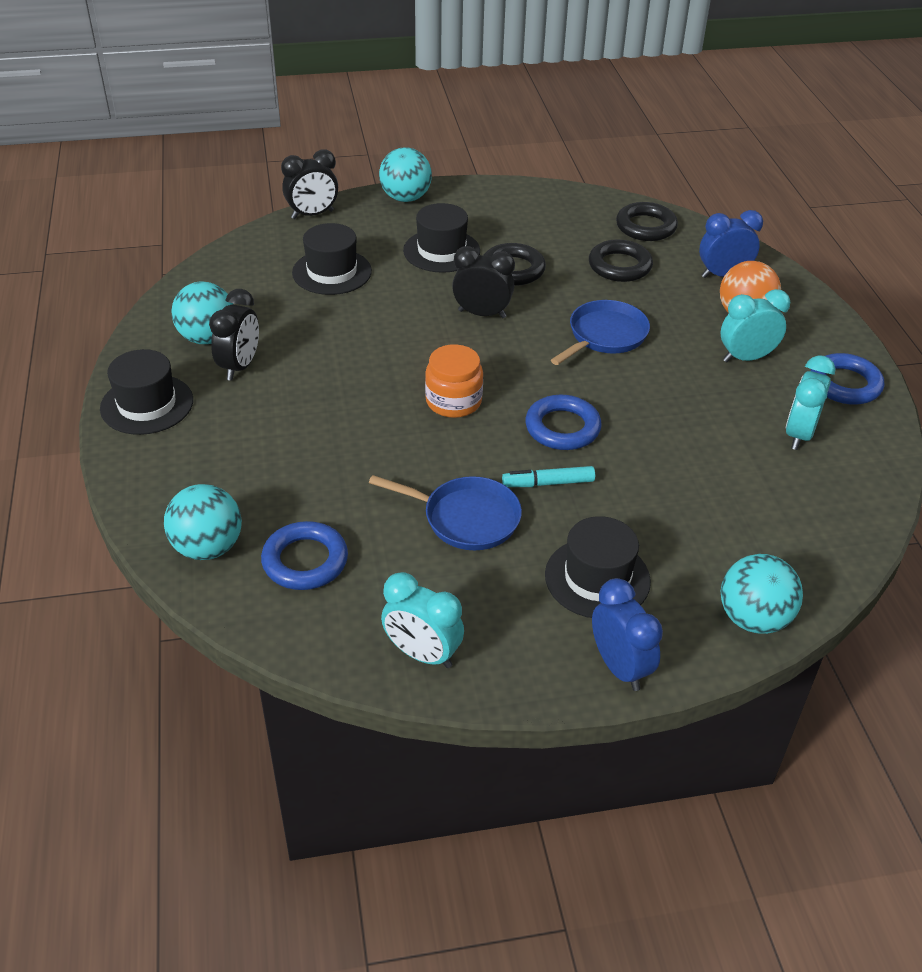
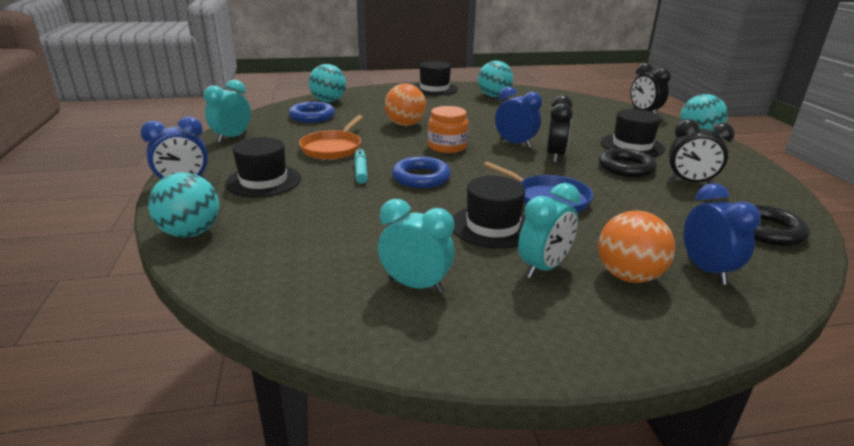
camera: 90 degrees right, 15 degrees down
(239, 366) = (470, 102): black clock -> black clock (689, 182)
(332, 272) = (578, 118): black hat -> black hat (492, 226)
(355, 442) = (405, 124): none -> orange ball
(440, 340) = (515, 144): none -> blue clock
(466, 518) = (333, 148): blue pan -> orange pan
(619, 266) = (671, 212): black ring -> none
(746, 358) = (543, 268): turquoise clock -> turquoise clock turned 60 degrees clockwise
(845, 384) = (515, 335): blue ring -> none

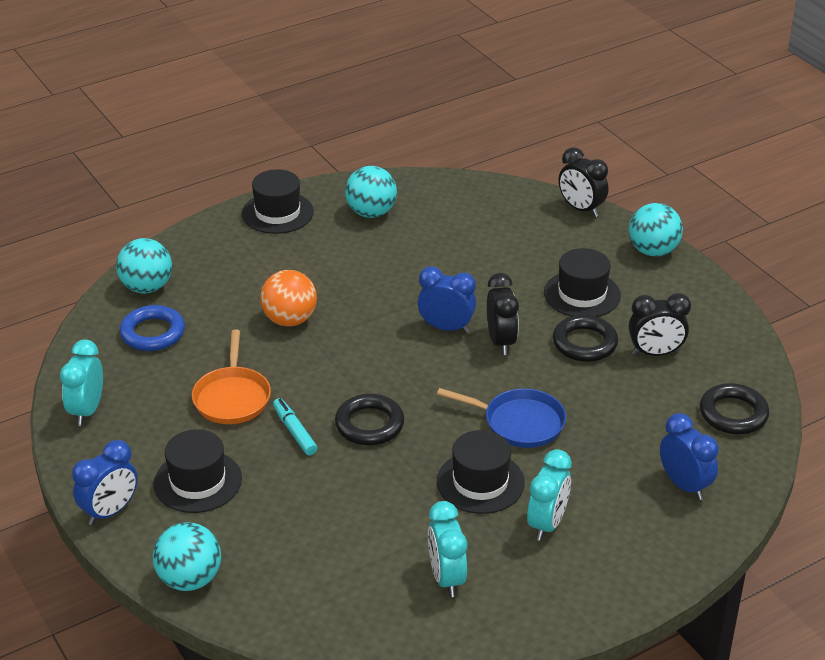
camera: 20 degrees left, 10 degrees up
(415, 285) = (446, 578): turquoise clock -> turquoise clock turned 105 degrees counterclockwise
(421, 177) = (369, 424): blue ring -> black ring
(447, 147) = (368, 356): orange jar -> none
(628, 276) = (621, 512): orange ball -> none

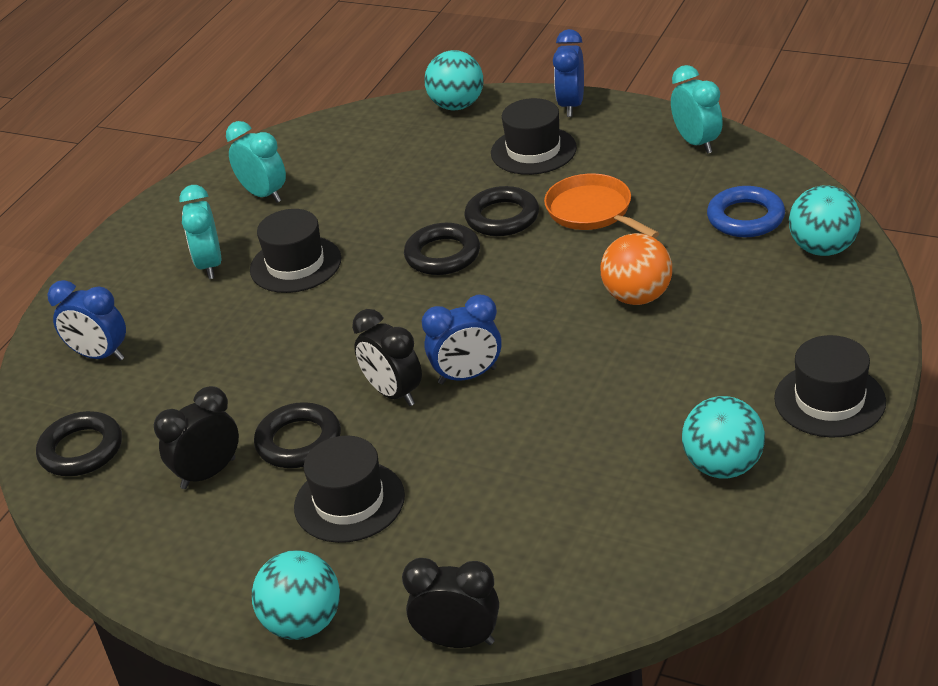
camera: 150 degrees right, 0 degrees up
(294, 431) = (502, 217): turquoise marker -> black ring
(519, 423) = (302, 327): blue pan -> none

